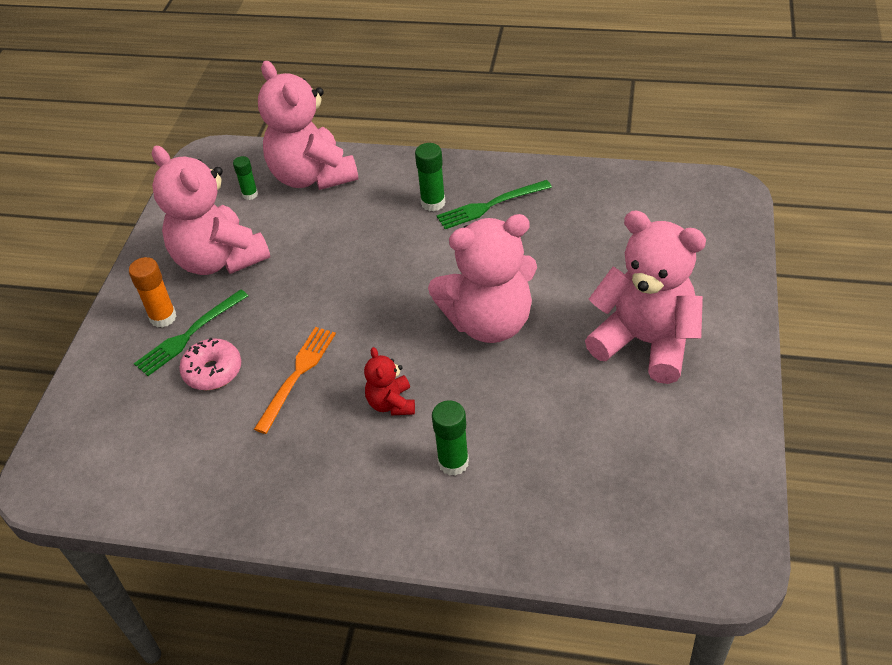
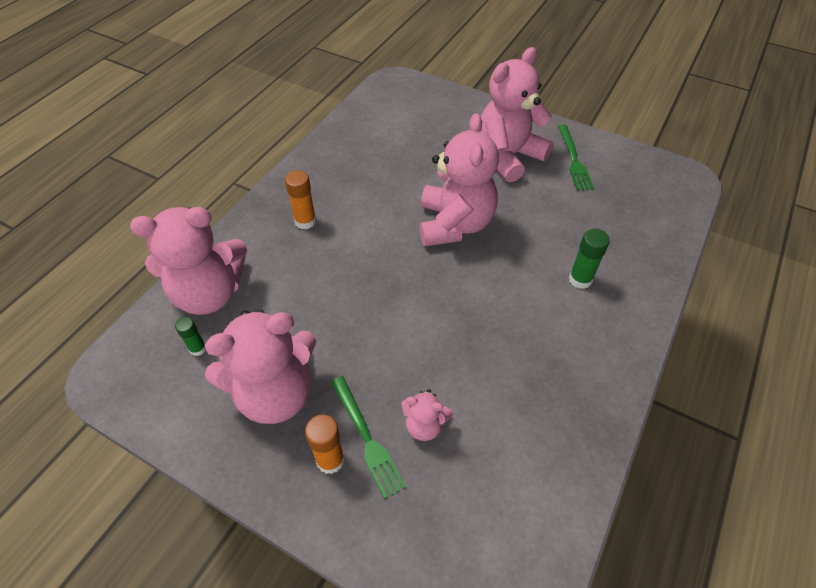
camera: 75 degrees left, 5 degrees up
(213, 371) = (424, 425): pink donut -> pink teddy bear
(297, 375) = (457, 358): orange fork -> none
(391, 403) = (512, 301): red teddy bear -> none
(433, 203) = (305, 221): green glue stick -> orange glue stick
(490, 205) = (332, 190): green fork -> green fork (574, 160)

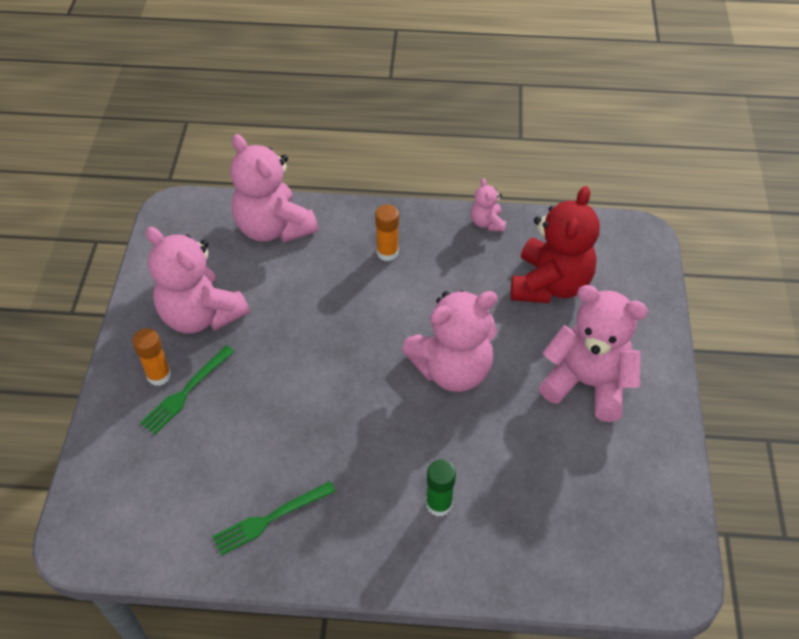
camera: 65 degrees right, 0 degrees up
(198, 348) = (219, 248): green glue stick -> none
(407, 140) = (550, 284): none -> red teddy bear
(424, 425) = (214, 427): pink teddy bear -> pink teddy bear (487, 223)
(574, 160) = (625, 450): green fork -> green fork (270, 519)

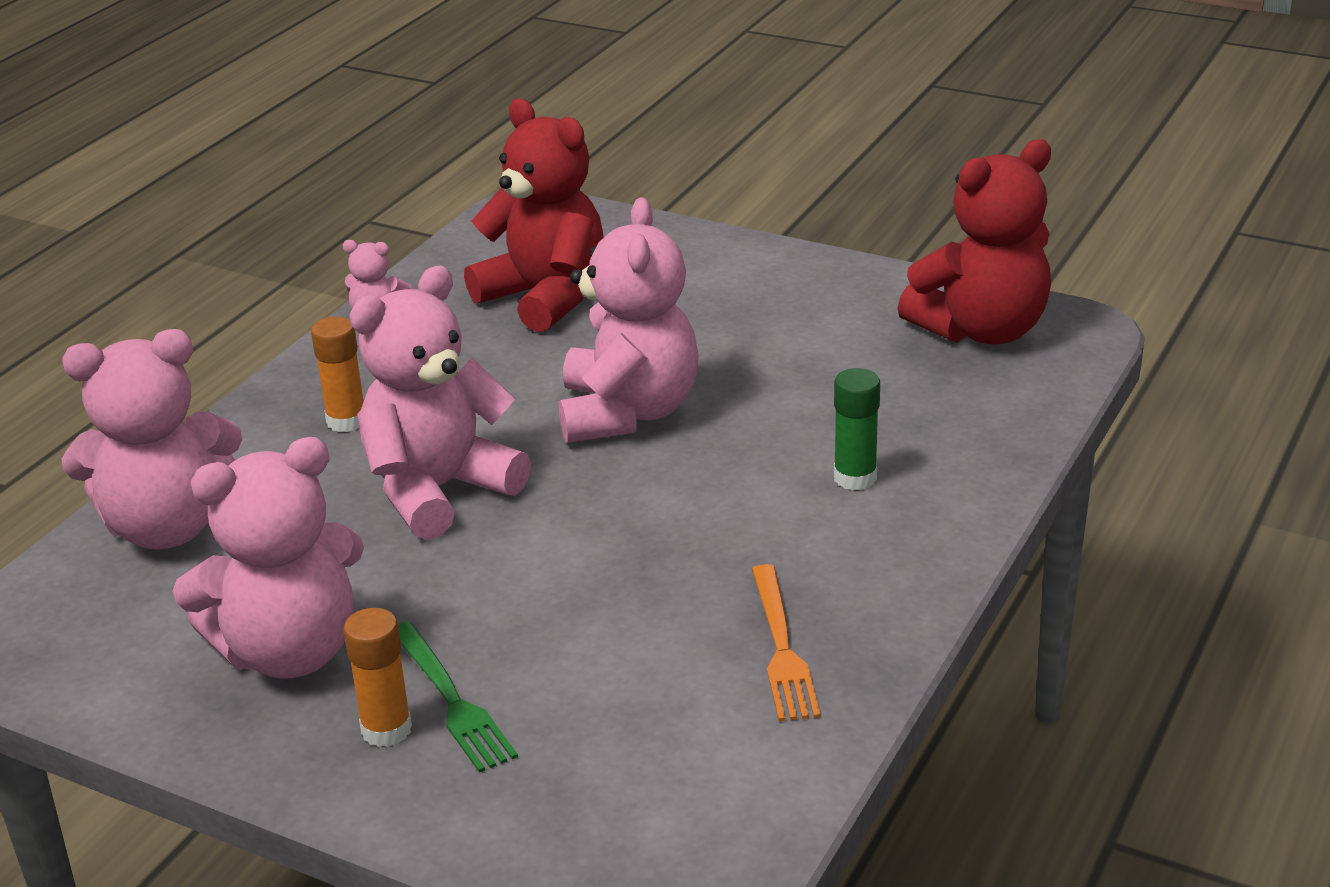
camera: 65 degrees left, 20 degrees down
(270, 519) = (782, 648): green fork -> orange fork
(587, 383) = (738, 311): pink teddy bear -> pink teddy bear (438, 490)
(640, 526) = (981, 330): none -> red teddy bear

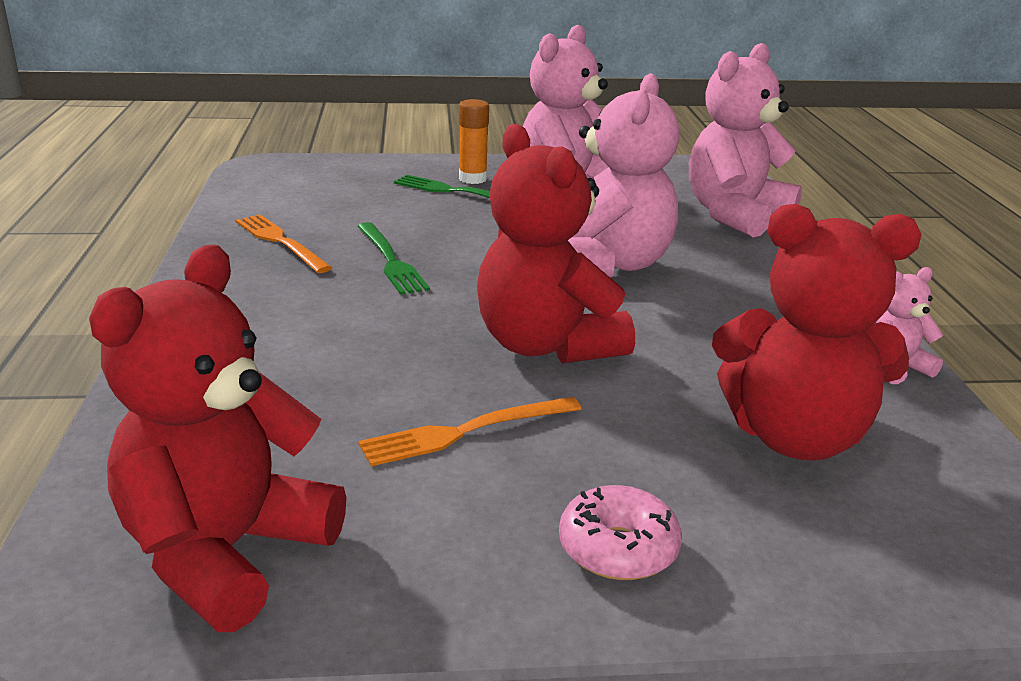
camera: 145 degrees right, 5 degrees down
(346, 421) = (751, 287): orange glue stick -> none
(628, 413) = (546, 345): pink teddy bear -> red teddy bear
(672, 569) = (391, 261): none -> green fork
(745, 274) = (618, 549): none -> pink donut
(772, 360) = (464, 432): none -> orange fork
(855, 478) = (293, 343): green glue stick -> none

